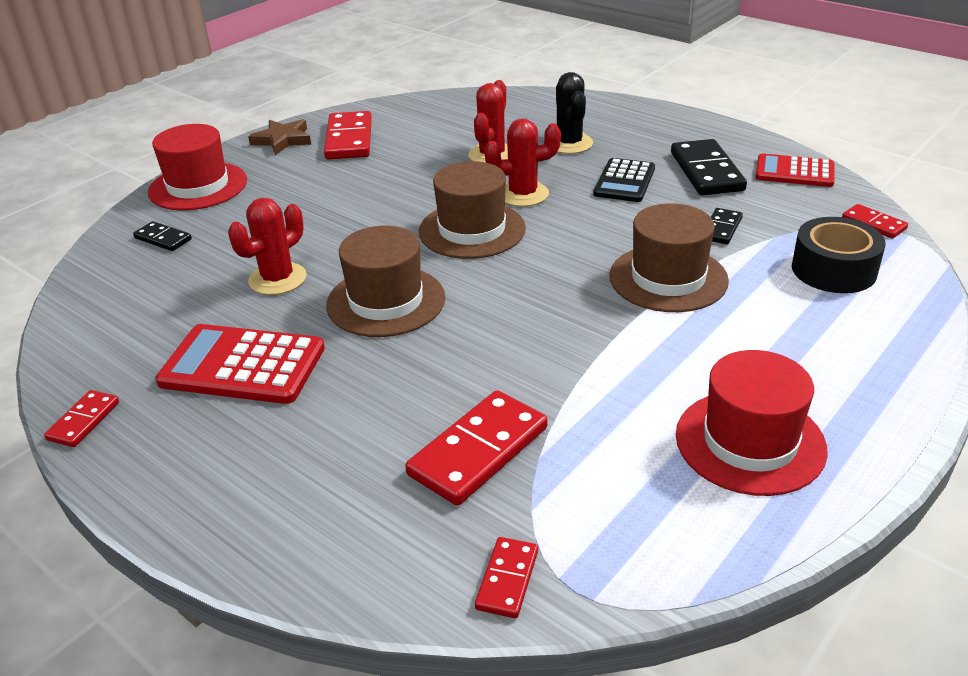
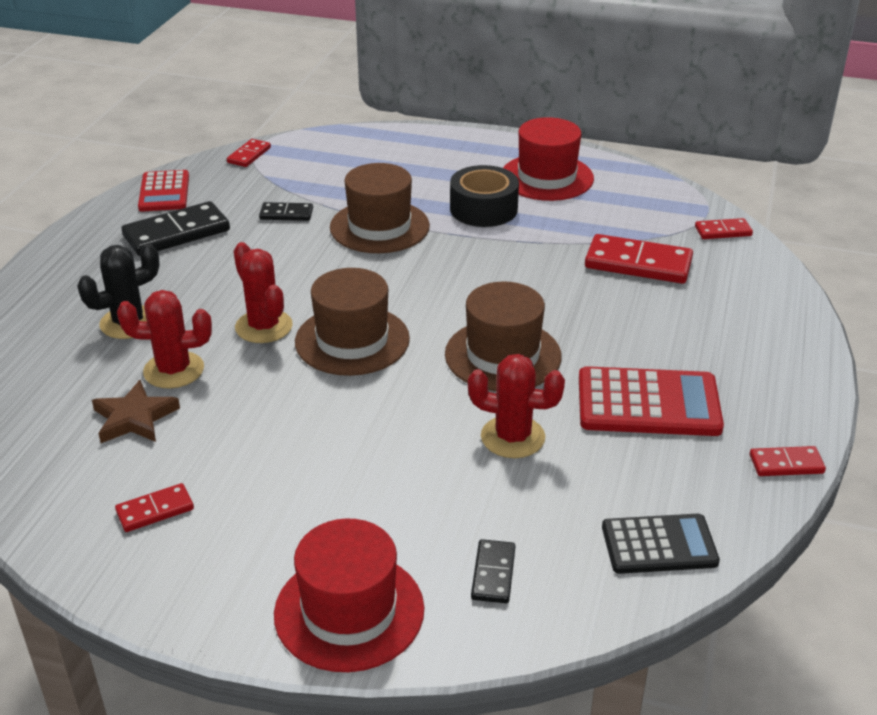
camera: 115 degrees left, 0 degrees up
(242, 366) = (648, 403): red calculator -> red calculator turned 75 degrees counterclockwise
(282, 140) = (173, 584): brown star -> brown star (134, 418)
(349, 139) = (155, 510): red domino -> red domino, size x0.54
(624, 181) = (213, 273): black calculator -> black calculator (659, 545)
(833, 270) = (328, 166): black tape -> black tape (483, 209)

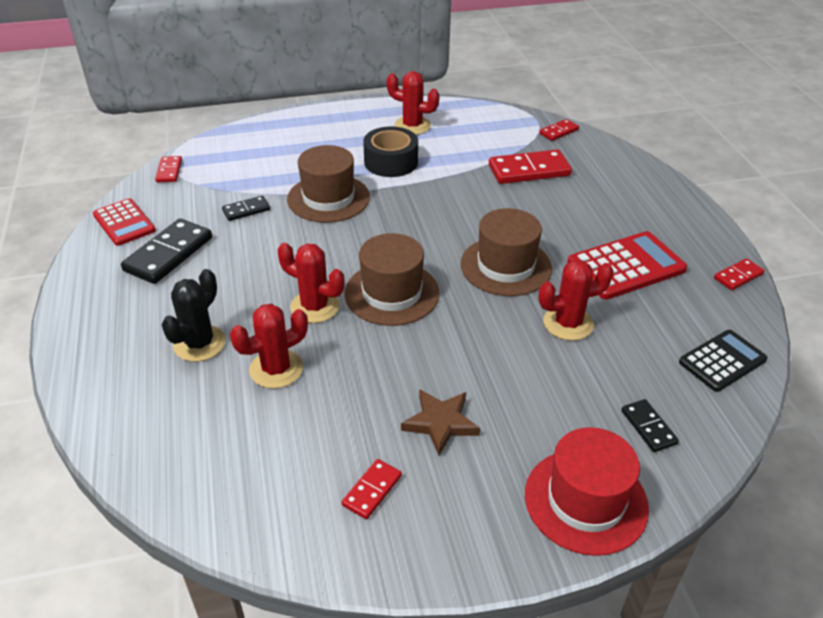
camera: 30 degrees left, 5 degrees up
(134, 418) = (282, 421): brown star -> brown star (440, 423)
(547, 177) = (412, 126): red hat -> red cactus

